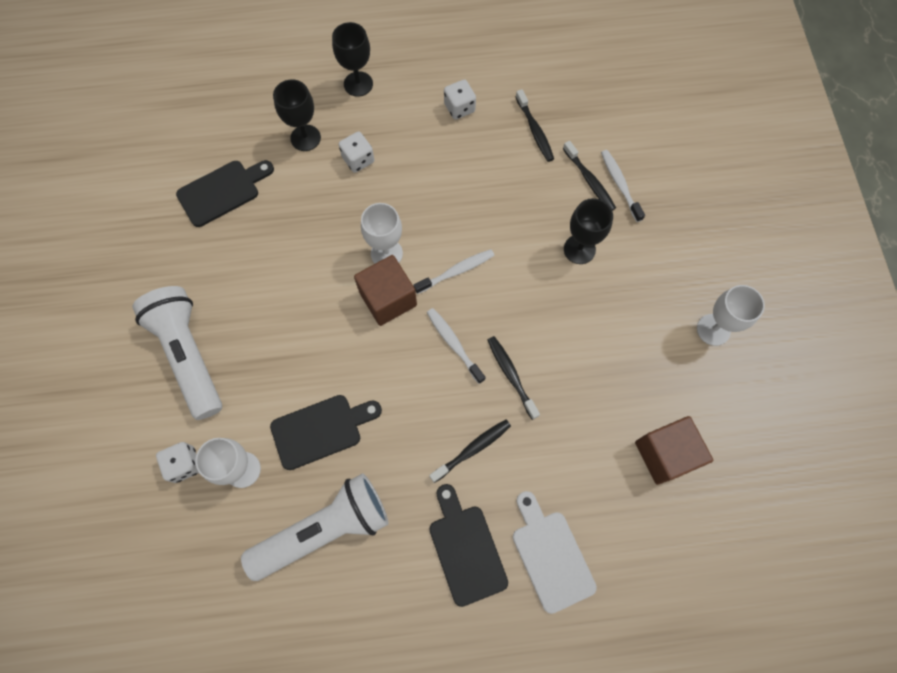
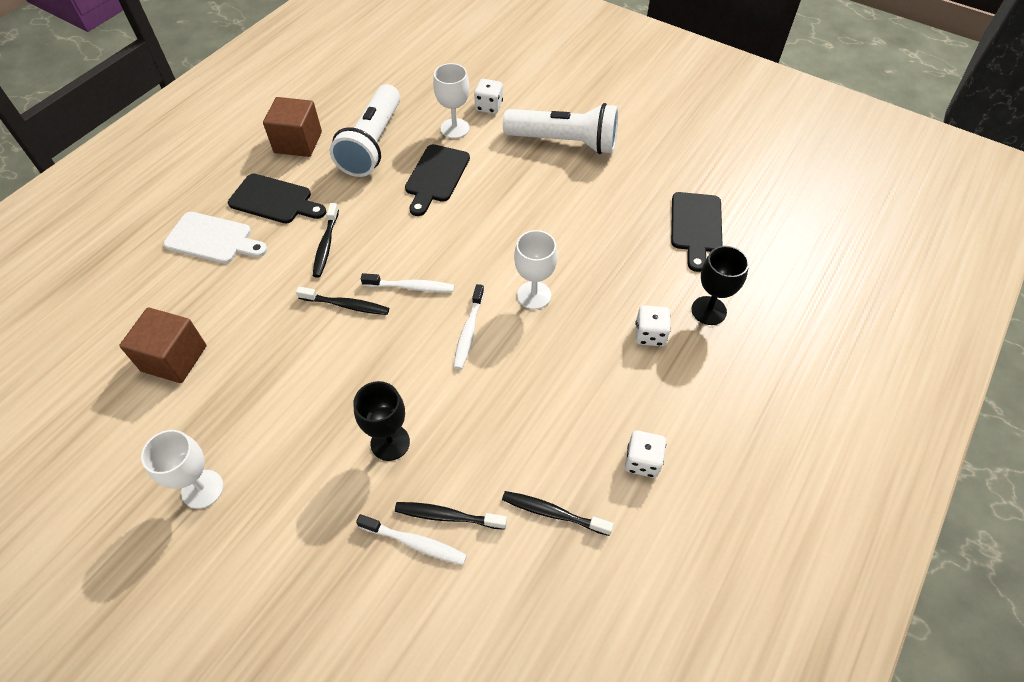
camera: 130 degrees right, 15 degrees down
(358, 84) = (745, 391): black goblet -> none
(388, 299) = (492, 271): brown cube -> brown cube (298, 142)

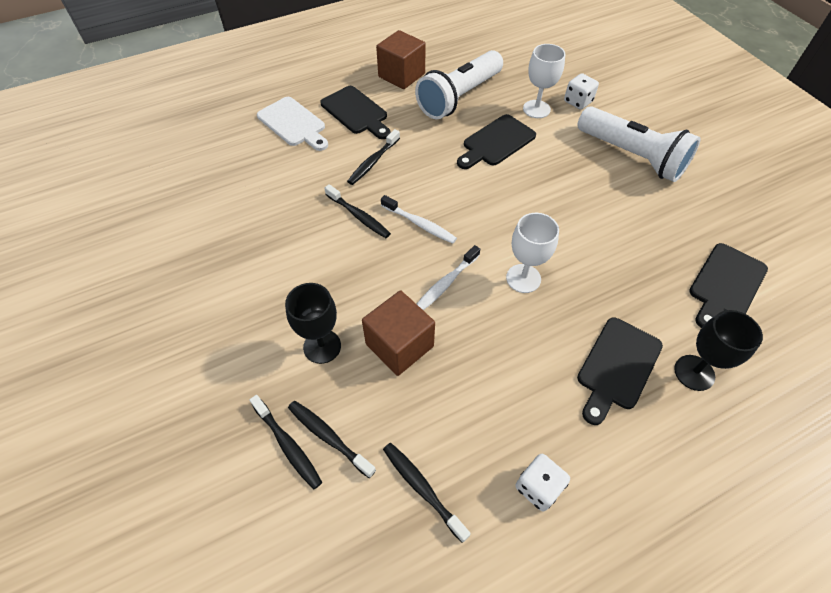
camera: 30 degrees right, 0 degrees up
(174, 358) = (210, 200): brown cube -> brown cube (399, 345)
(202, 489) = (163, 309): white goblet -> none
(415, 543) = (288, 445): white toothbrush -> black toothbrush
(650, 334) = (617, 367): white dice -> black cutting board

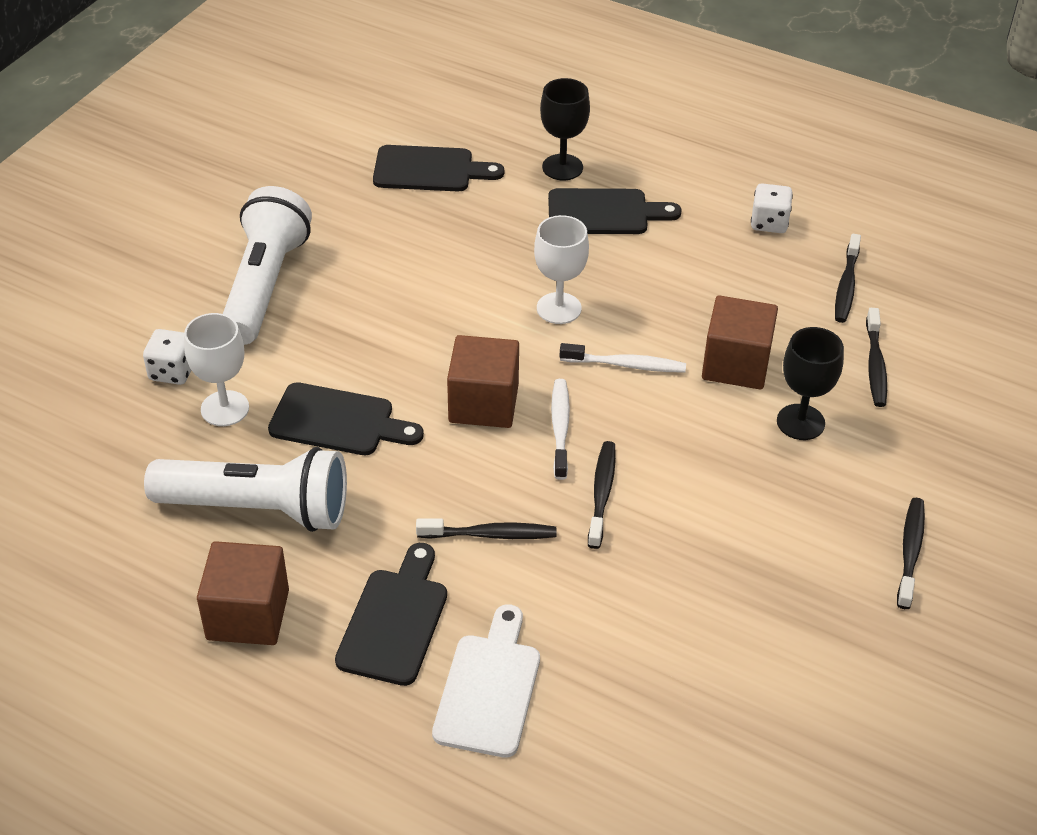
camera: 125 degrees left, 10 degrees down
(288, 445) = (913, 388): black toothbrush -> black toothbrush (910, 551)
(465, 202) = (483, 403): none -> brown cube

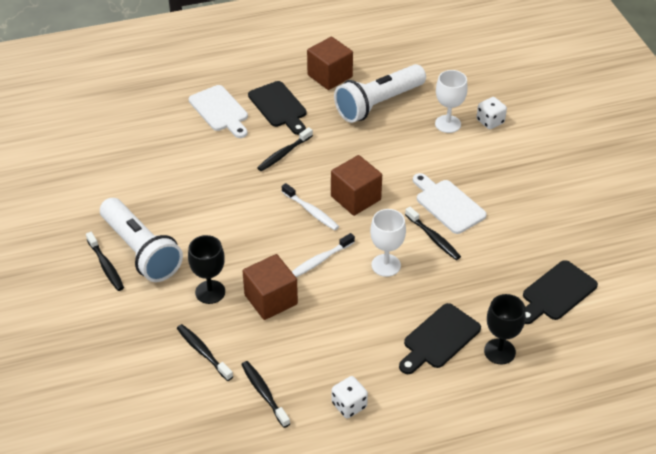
camera: 135 degrees right, 0 degrees up
(264, 285) = (521, 178): white flashlight -> white flashlight (141, 251)
(338, 421) = (399, 150): black cutting board -> none
(391, 318) = (448, 204): none -> white cutting board
(602, 493) = (261, 198): black toothbrush -> black toothbrush (433, 238)

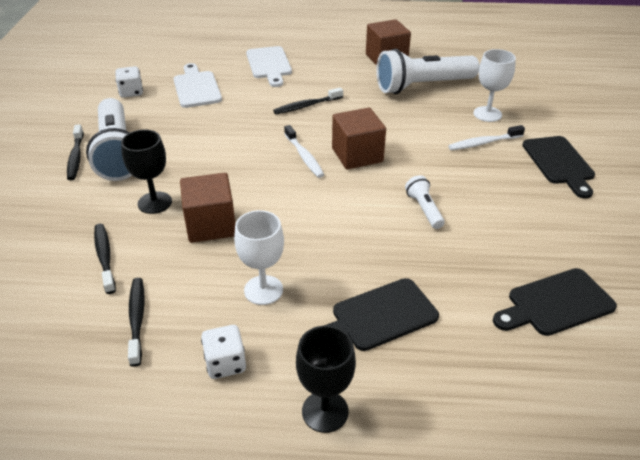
camera: 20 degrees right, 5 degrees down
(279, 107) = (324, 71): black cutting board -> black cutting board (559, 163)
(320, 260) = (286, 201): white toothbrush -> white toothbrush (483, 143)
(386, 265) = (356, 223): white goblet -> white goblet (263, 290)
(433, 238) = (424, 209): black toothbrush -> white flashlight
(448, 204) = (455, 182): white cutting board -> white cutting board (196, 88)
(490, 121) = (535, 120): white dice -> white dice (131, 92)
(499, 351) = (452, 353): black goblet -> black goblet (325, 411)

